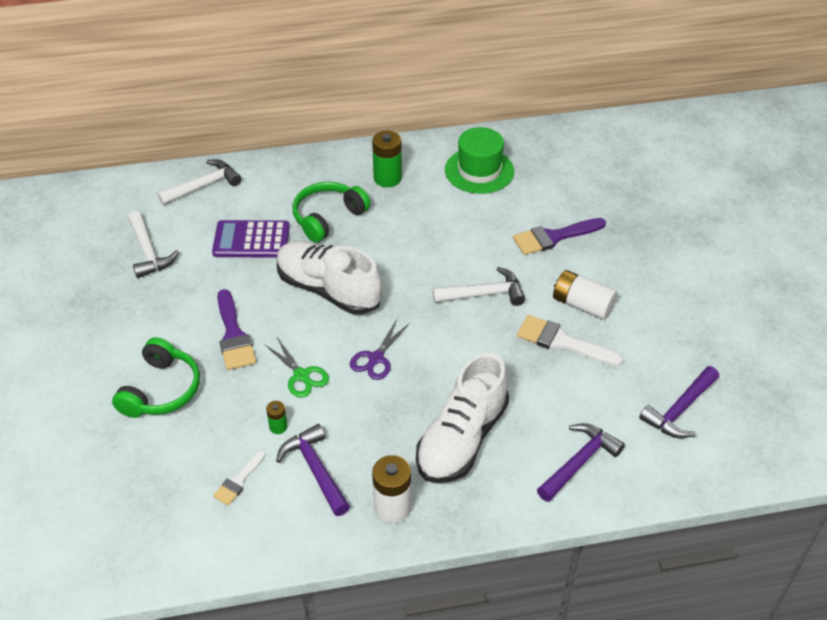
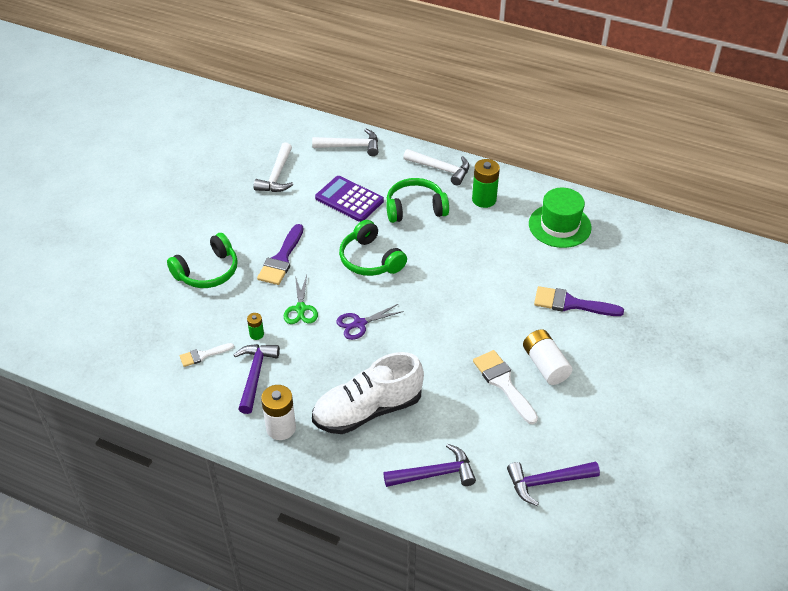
camera: 35 degrees right, 0 degrees up
(328, 290) = (370, 259): white shoe -> green headphones
(484, 294) = (477, 319): white hammer -> white hammer (441, 169)

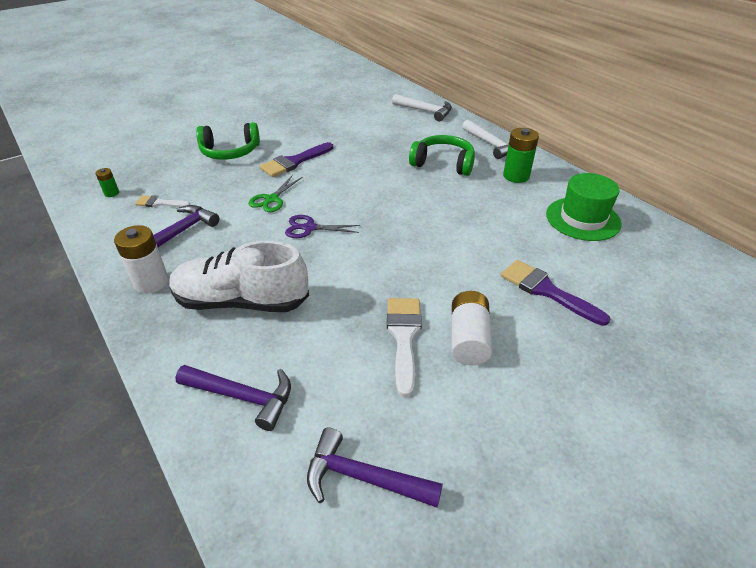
camera: 30 degrees right, 5 degrees down
(256, 334) = (216, 204): green battery -> green battery (111, 193)
(277, 176) = (347, 112): white hammer -> none
(349, 199) = (390, 141): purple calculator -> none
(370, 259) = (367, 185): green headphones -> none

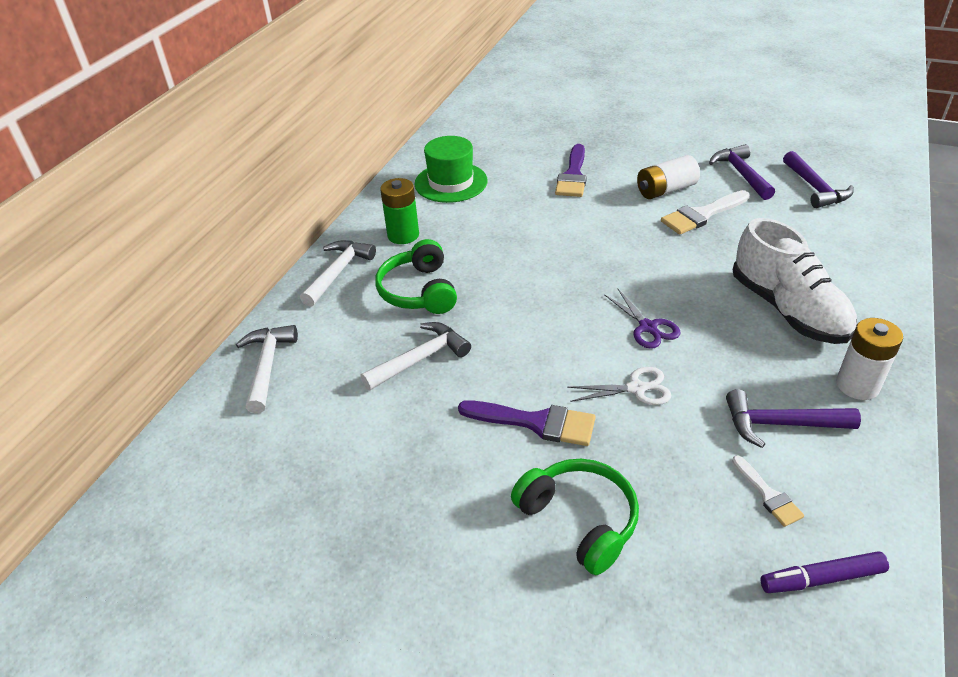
camera: 120 degrees left, 0 degrees up
(111, 193) = (822, 578): green battery -> purple marker
(243, 397) = (848, 255): purple hammer -> purple hammer (741, 174)
(272, 199) = (636, 388): green scissors -> white scissors
(381, 147) = (420, 358): none -> white hammer

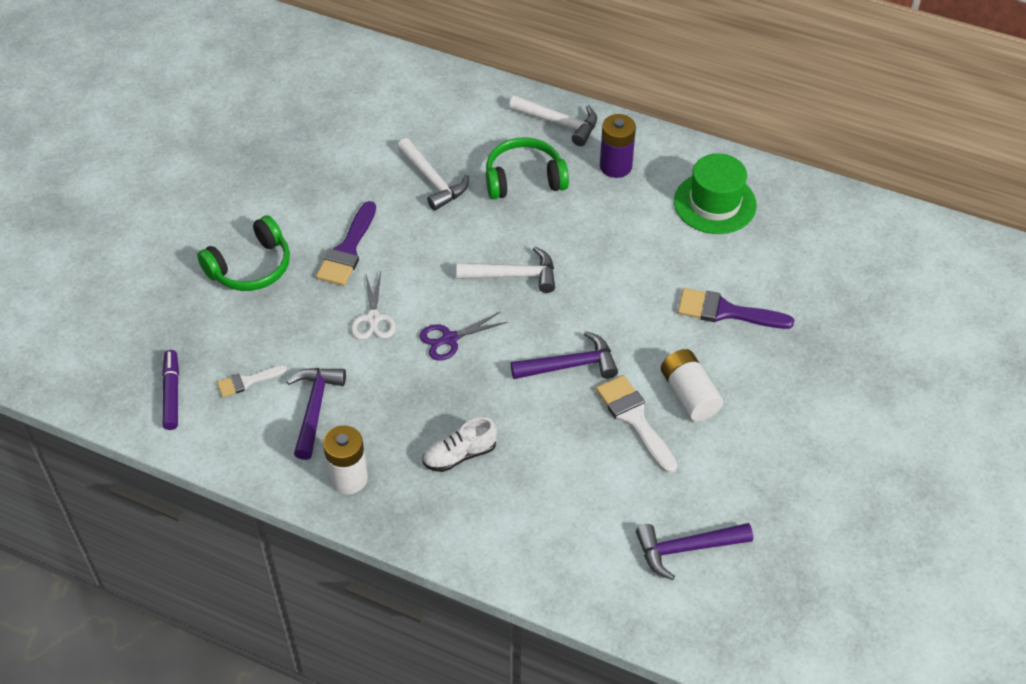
camera: 90 degrees right, 10 degrees up
(267, 366) = (439, 90): white hammer -> white hammer (514, 275)
(403, 235) = (615, 166): green battery -> purple battery
(741, 174) = (724, 478): purple hammer -> purple hammer (570, 365)
(788, 310) = (459, 455): white shoe -> white shoe, size x0.53

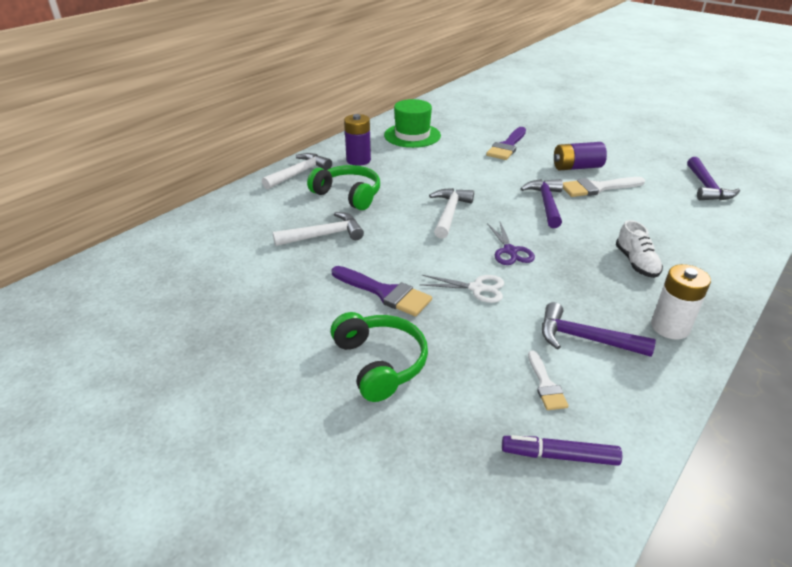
camera: 75 degrees left, 15 degrees down
(524, 179) = (348, 195): green headphones -> green headphones turned 120 degrees clockwise
(689, 395) = (577, 167): white battery -> purple battery

